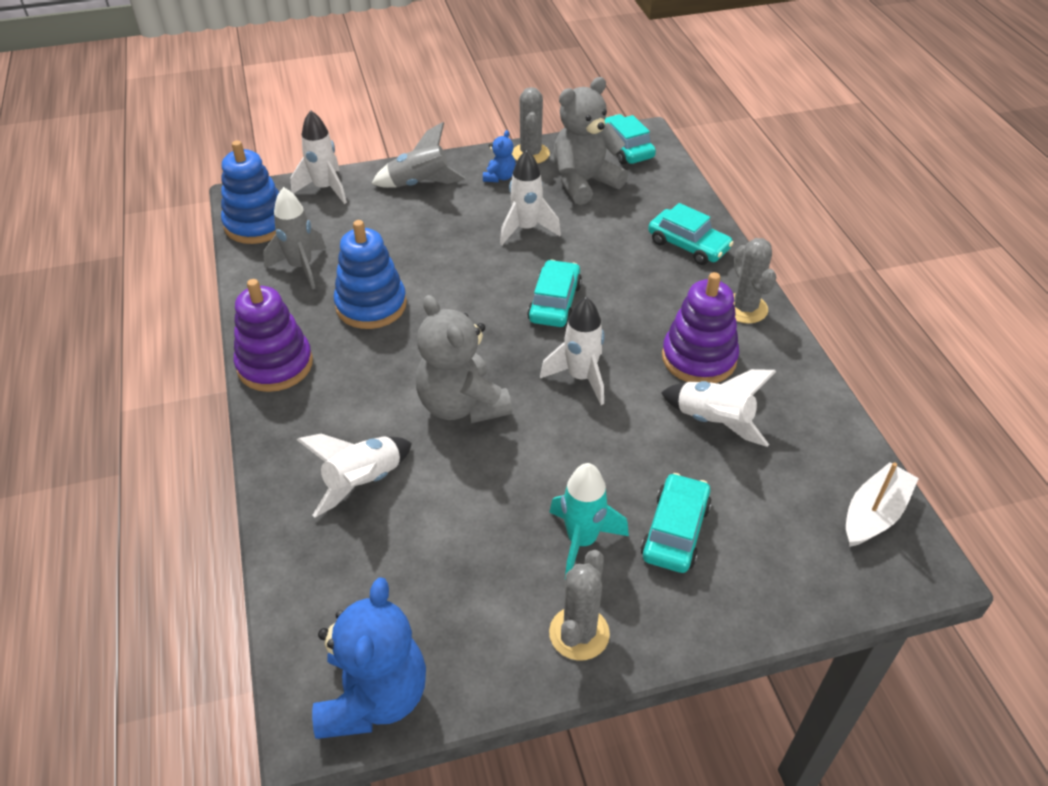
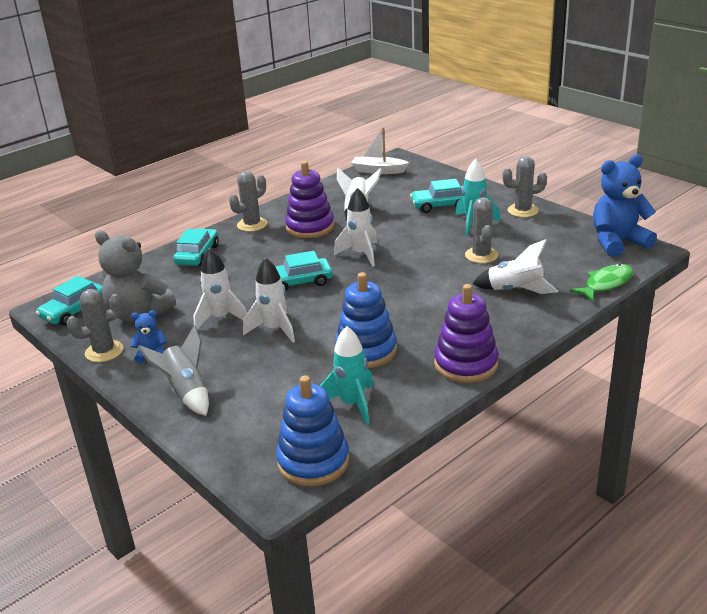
camera: 115 degrees left, 15 degrees down
(287, 591) = (606, 284): none -> green fish
(301, 267) = (352, 404): grey rocket -> turquoise rocket
(325, 189) = (228, 446): white rocket -> white rocket (274, 329)
(462, 405) = (423, 282): grey teddy bear -> none
(478, 496) = (481, 255): none -> grey cactus

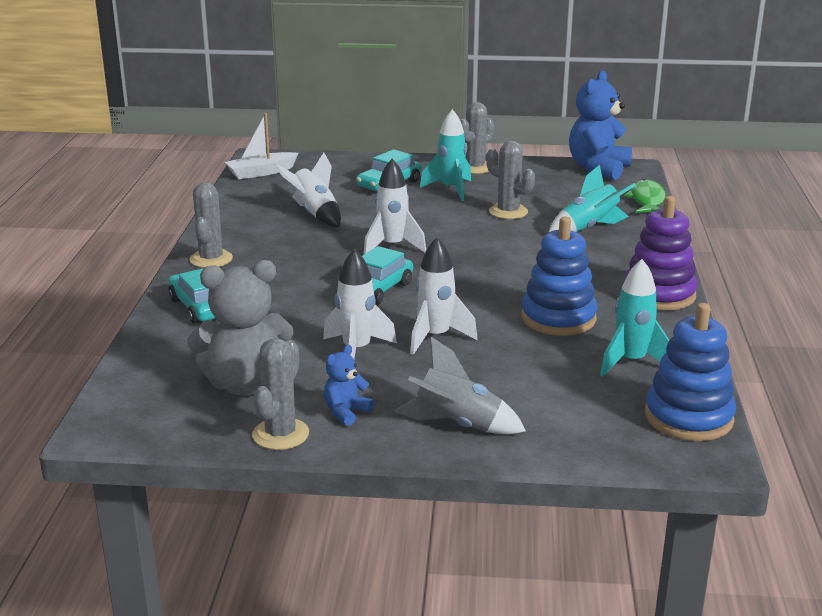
camera: 45 degrees left, 5 degrees down
(74, 311) = (149, 415): turquoise car -> none
(310, 227) = (287, 241): purple stacking toy -> none
(515, 290) = (589, 228): white rocket -> turquoise rocket

